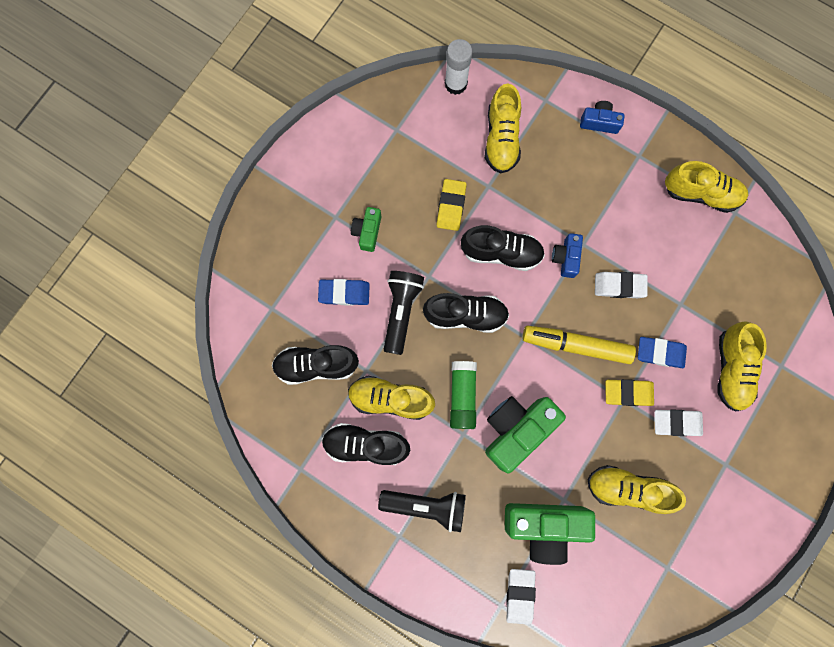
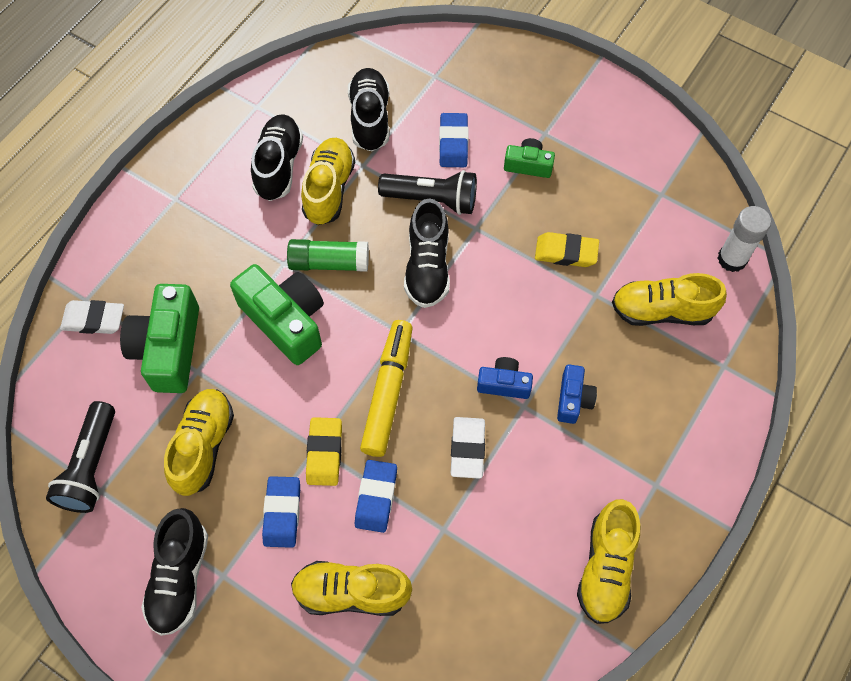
camera: 90 degrees right, 15 degrees down
(426, 505) = (206, 225): black flashlight -> black flashlight (91, 466)
(501, 253) = (508, 308): black shoe -> black shoe (180, 578)
(599, 122) = (700, 434): blue camera -> blue camera (573, 399)
(676, 423) = (282, 513): white eraser -> blue eraser

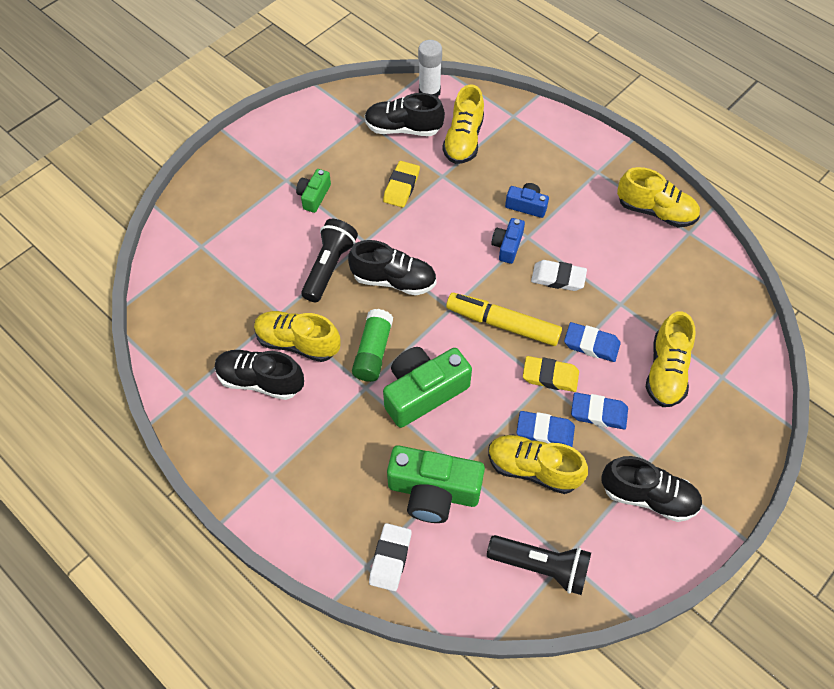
camera: 80 degrees left, 5 degrees down
(370, 118) = (230, 301): black shoe -> black shoe (403, 128)
(453, 143) = (276, 243): blue eraser -> blue eraser (545, 431)

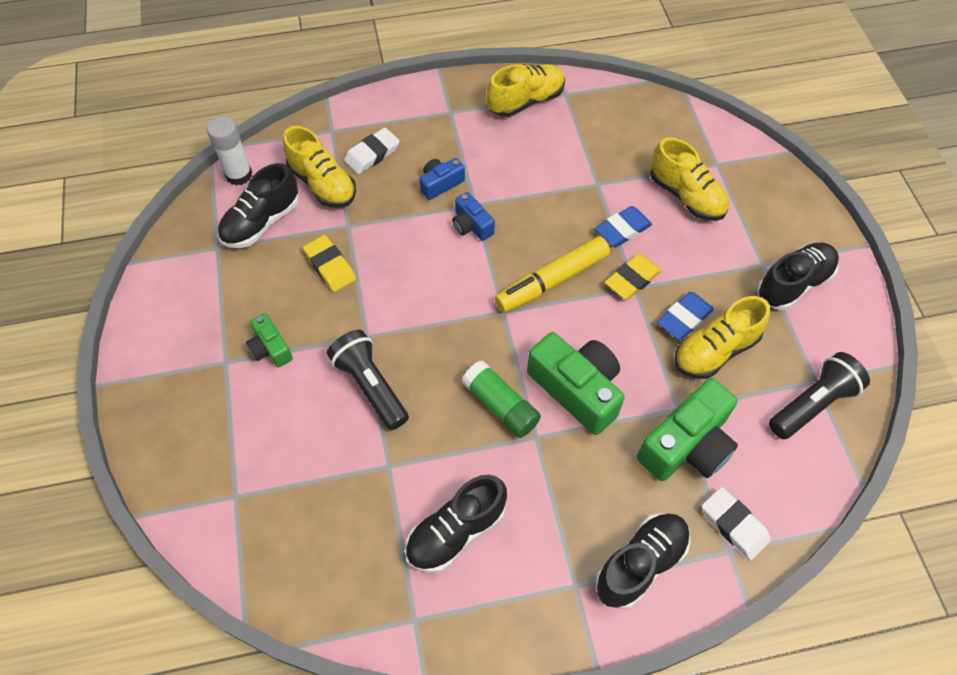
camera: 55 degrees left, 0 degrees up
(297, 343) = (437, 469): yellow shoe -> none
(394, 280) = (433, 338): black shoe -> black shoe (640, 564)
(423, 392) = (577, 389): green camera -> green camera turned 135 degrees clockwise
(558, 278) = (537, 210): white eraser -> white eraser (372, 154)
(598, 413) = (693, 268): blue eraser -> none

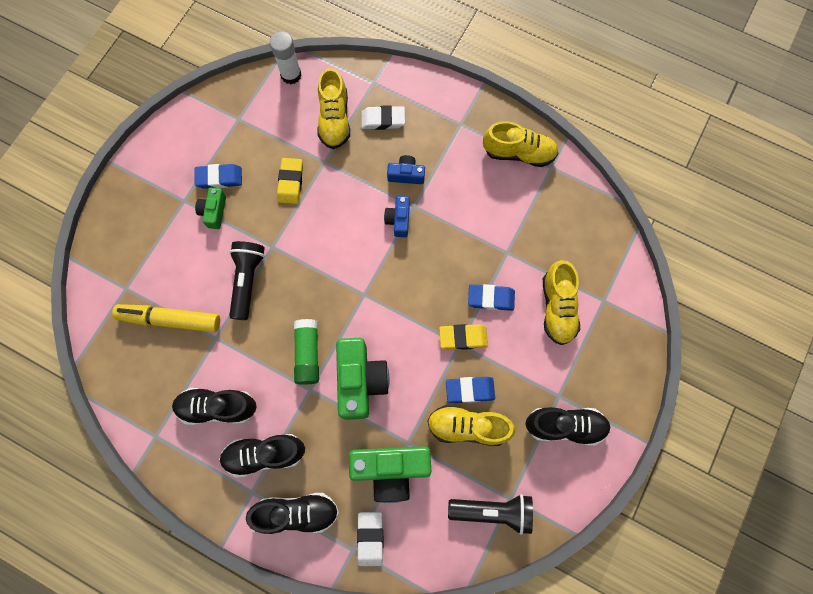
camera: 40 degrees right, 15 degrees up
(247, 313) = (219, 178): none -> blue eraser
(261, 222) = (277, 120): black shoe -> black shoe (264, 454)
(552, 281) = (412, 298): yellow marker -> yellow marker (170, 319)

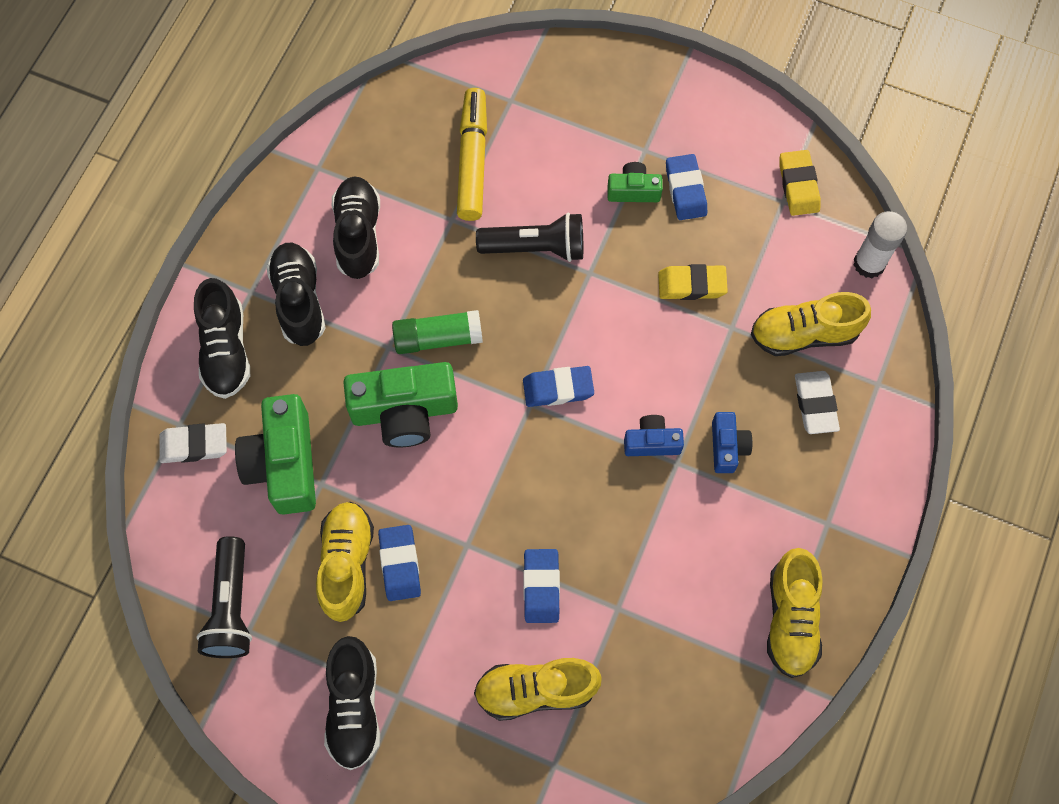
camera: 85 degrees right, 5 degrees down
(355, 275) = (558, 388): none -> blue eraser
(463, 337) = (477, 549): yellow eraser -> yellow eraser (798, 185)

